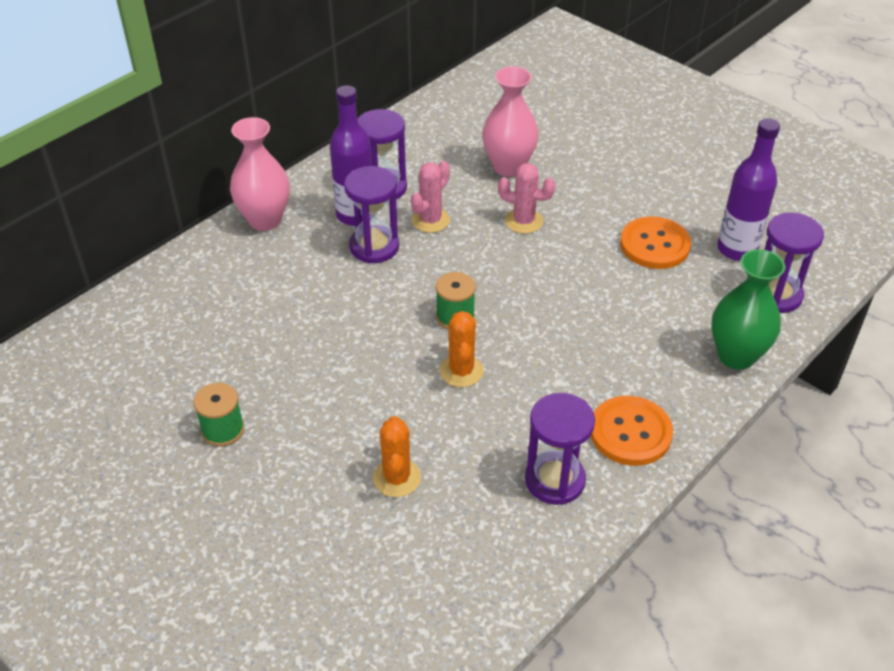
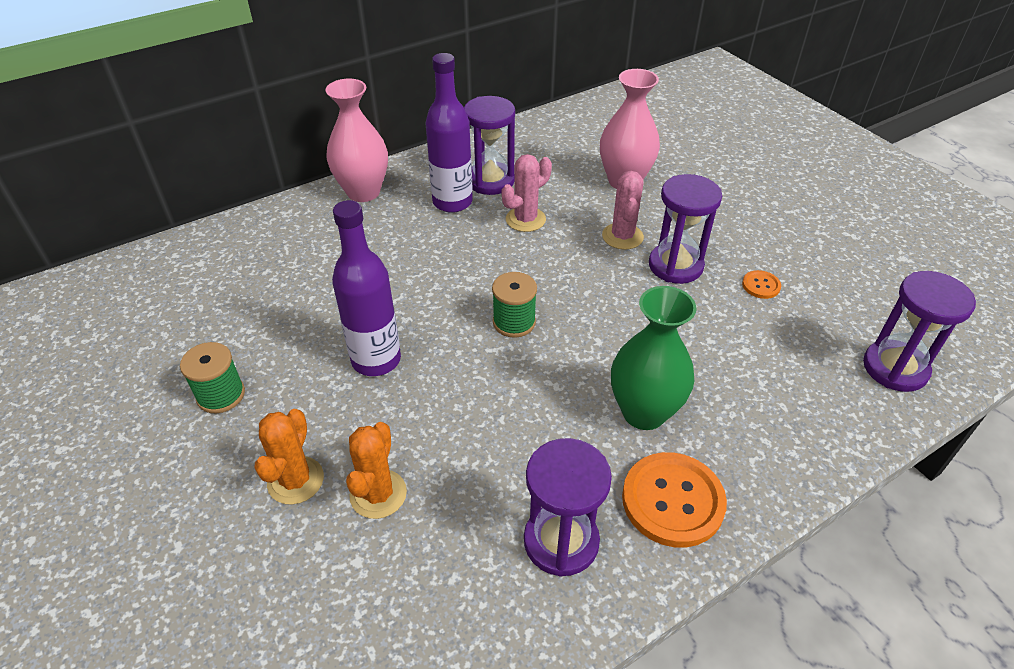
camera: 15 degrees right, 0 degrees up
(374, 247) = (458, 235): purple hourglass -> purple hourglass (675, 266)
(461, 371) = (498, 383): orange cactus -> orange cactus (295, 480)
(524, 221) = (622, 236): pink cactus -> pink cactus turned 60 degrees clockwise
(654, 245) = (761, 285): orange button -> orange button, size x0.47
(736, 356) = (830, 432): green vase -> green vase (644, 412)
(737, 249) = (857, 307): purple bottle -> purple bottle (376, 360)

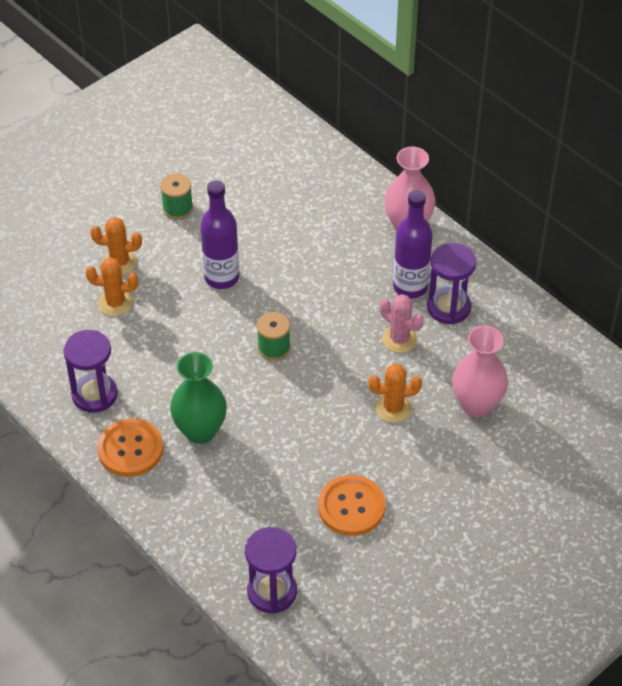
camera: 80 degrees right, 5 degrees up
(622, 236) = (393, 408): pink cactus -> orange cactus
(675, 266) = (363, 447): purple hourglass -> none
(761, 285) = (351, 507): orange button -> orange button, size x2.11

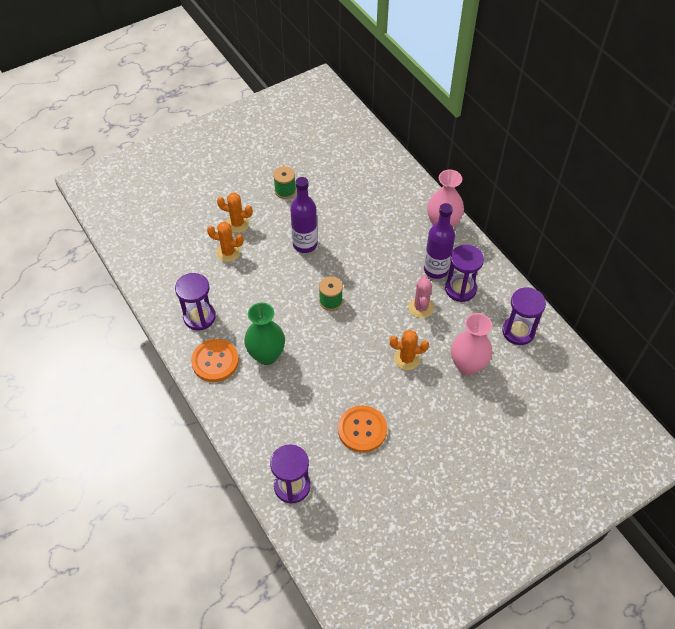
camera: 10 degrees right, 5 degrees up
(399, 339) = (421, 307): pink cactus -> pink cactus turned 45 degrees clockwise
(536, 352) = (518, 331): none -> purple hourglass

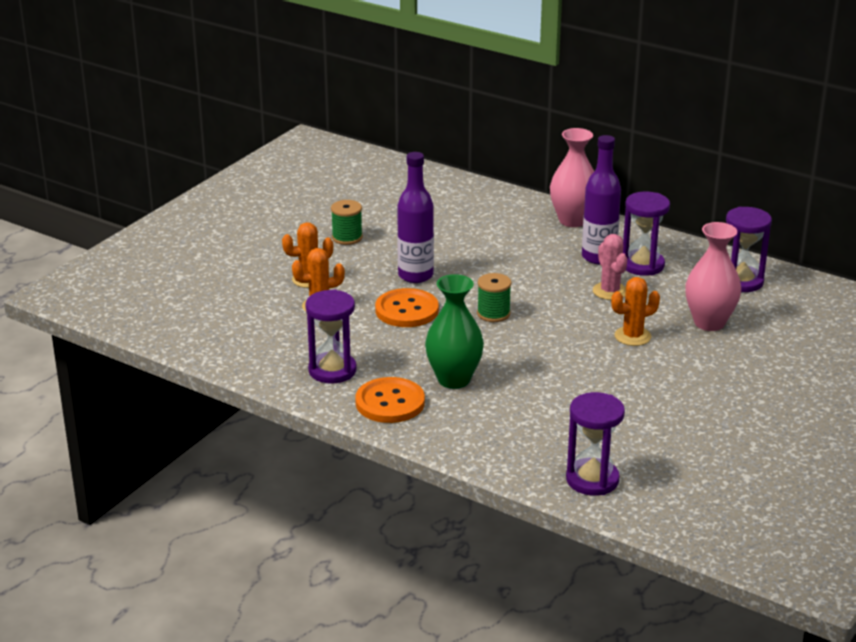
camera: 25 degrees left, 25 degrees down
(362, 429) = (634, 408): orange button -> orange button (407, 310)

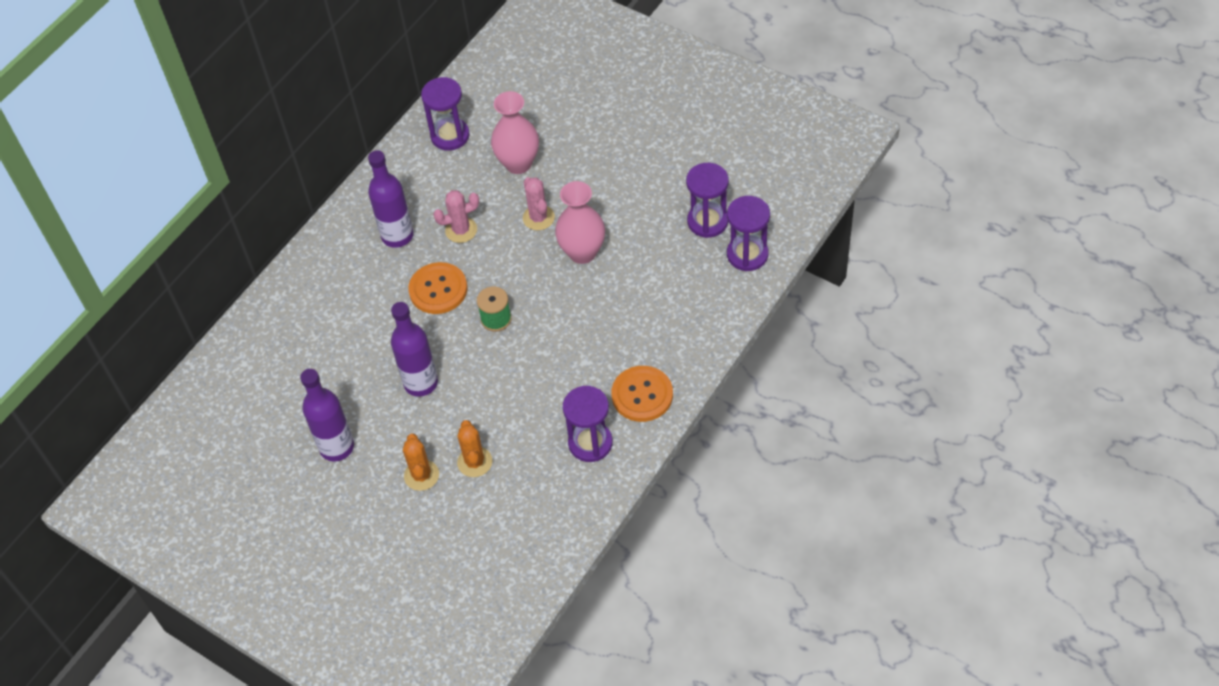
camera: 85 degrees left, 25 degrees up
(347, 237) = (337, 447): green spool -> purple bottle
(407, 310) = (486, 388): orange button -> orange button (438, 289)
(454, 379) = (606, 348): green vase -> none
(572, 220) = (322, 253): pink vase -> pink vase (582, 252)
(632, 336) = (538, 218): orange cactus -> pink cactus
(642, 265) = (415, 203): purple hourglass -> purple hourglass (707, 221)

